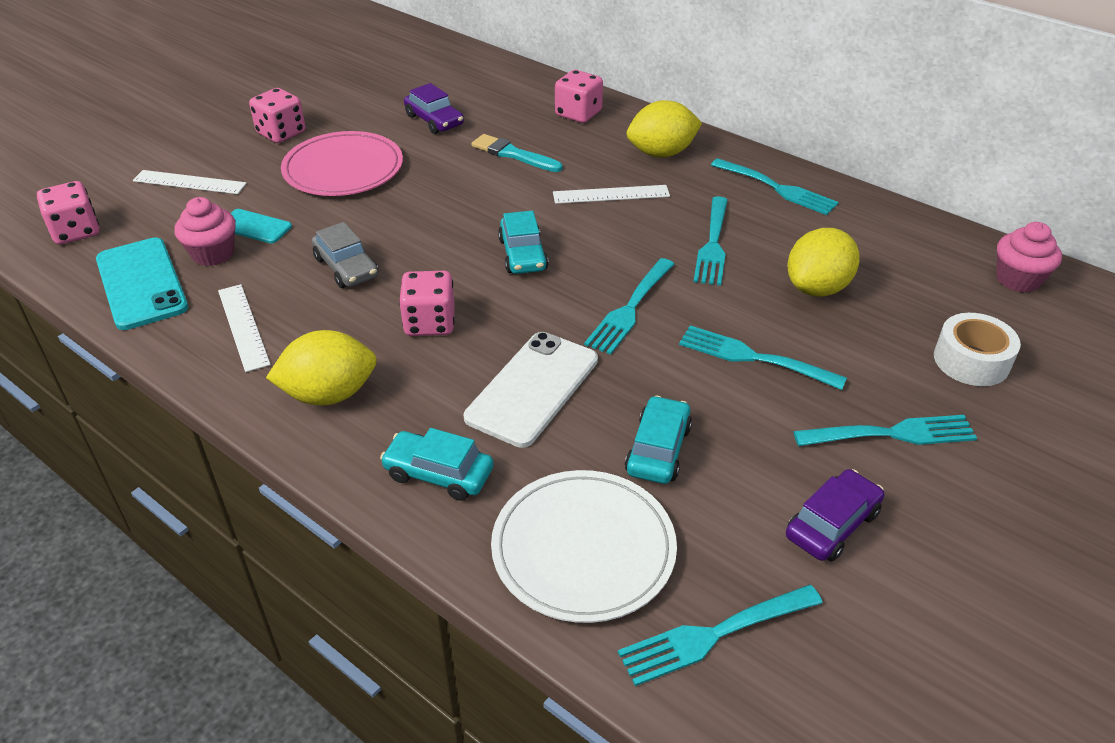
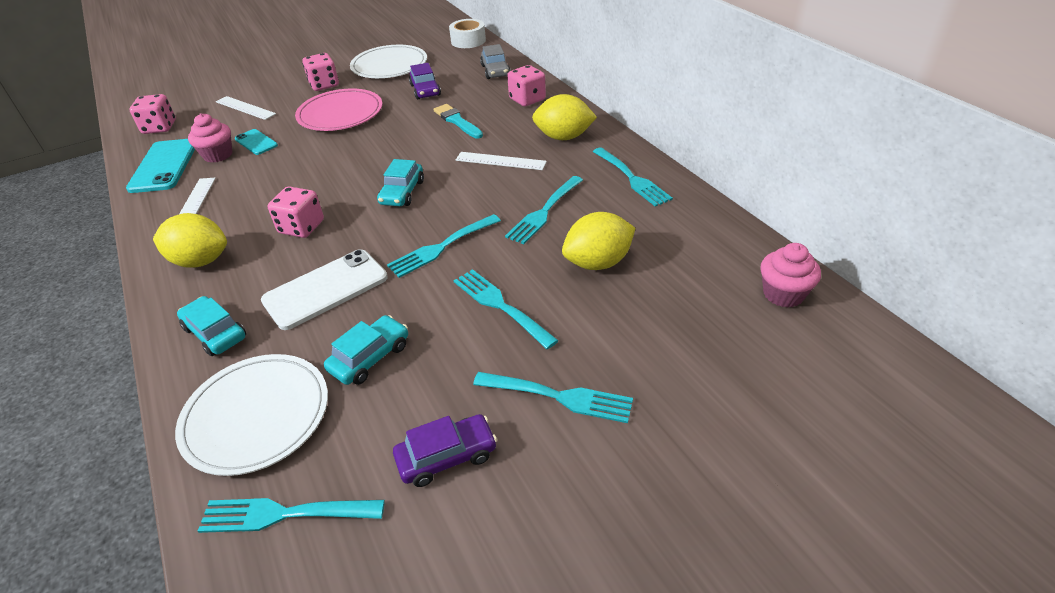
camera: 25 degrees right, 0 degrees up
(346, 267) = (285, 179): grey car -> grey car (495, 71)
(353, 94) = (389, 65): none -> white plate
(971, 361) = (680, 354): white tape -> white tape (468, 41)

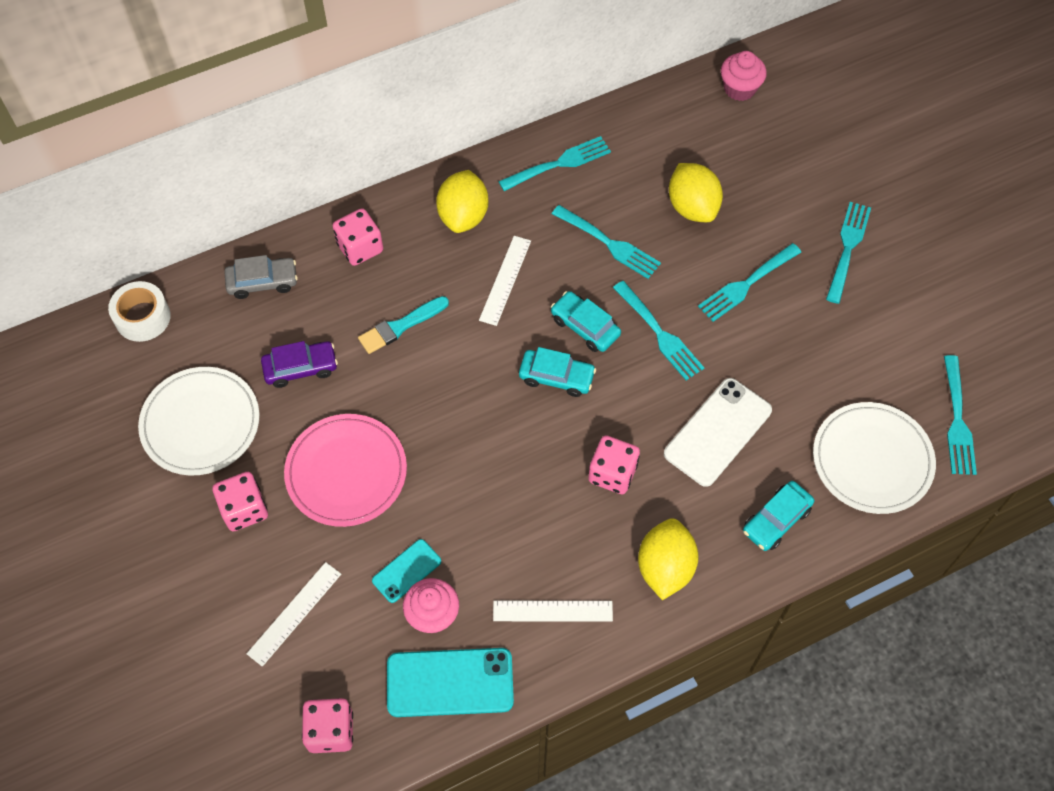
camera: 90 degrees left, 20 degrees up
(325, 289) = (717, 432): white phone -> white phone turned 75 degrees clockwise
(370, 357) = (808, 382): turquoise car -> turquoise car (585, 327)
(447, 456) = (904, 320): purple car -> none

